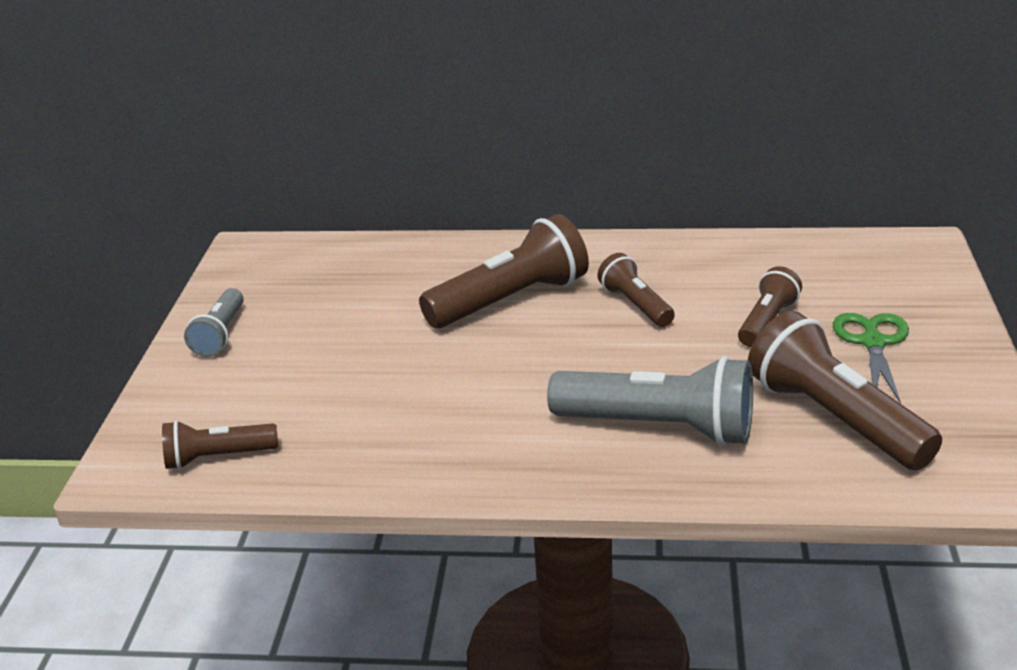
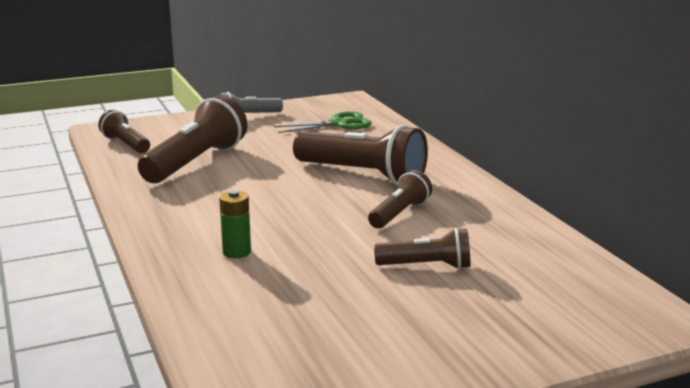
camera: 60 degrees right, 10 degrees down
(660, 427) = (236, 252): grey flashlight -> green battery
(834, 418) = (299, 317): brown flashlight -> brown flashlight (196, 162)
(873, 343) = (439, 318): green scissors -> green scissors (338, 124)

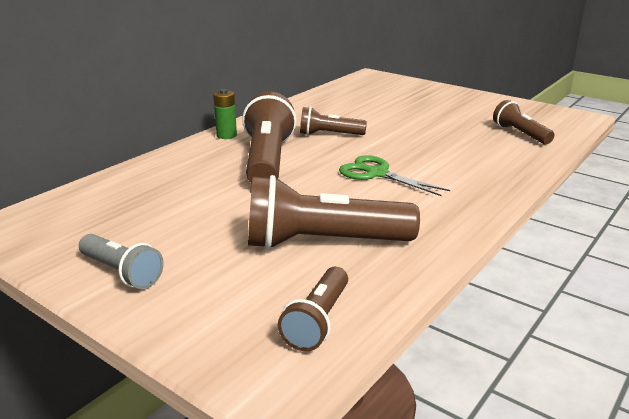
camera: 120 degrees left, 5 degrees up
(236, 252) = (461, 163): green battery -> green battery (226, 135)
(338, 124) = (121, 205): green scissors -> green scissors (377, 174)
(427, 266) = (392, 116): brown flashlight -> brown flashlight (520, 134)

